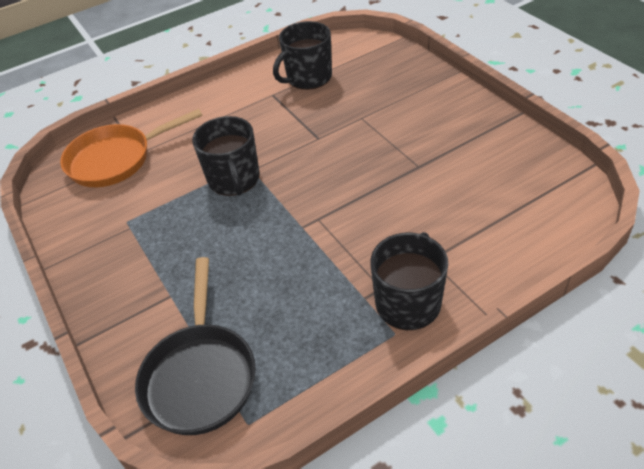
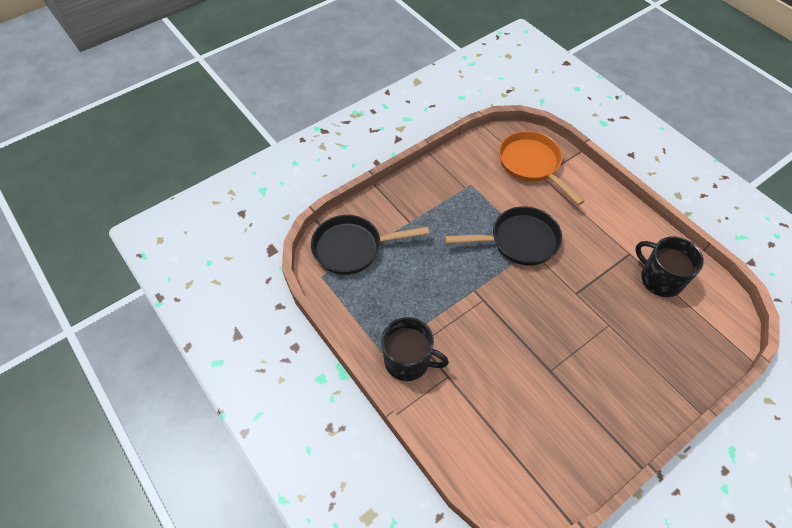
camera: 80 degrees right, 10 degrees up
(234, 179) = (519, 241): black mug -> black pan

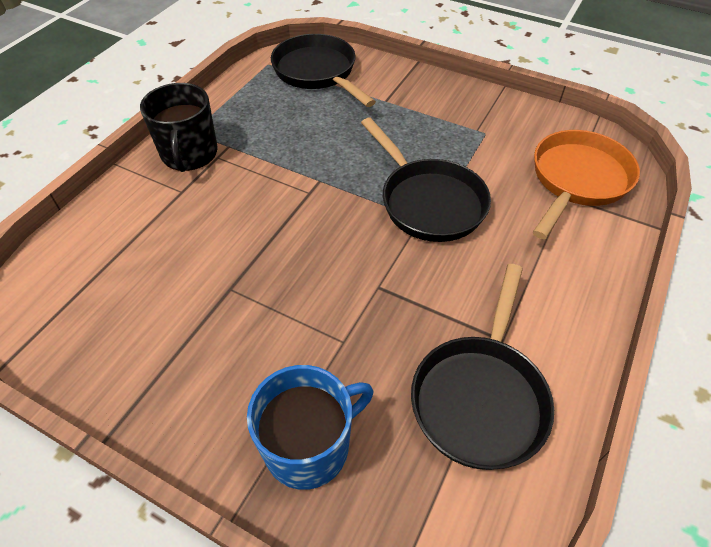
camera: 65 degrees right, 5 degrees down
(660, 279) = (480, 397): black mug -> black pan
(668, 363) = (309, 446): none -> blue mug

